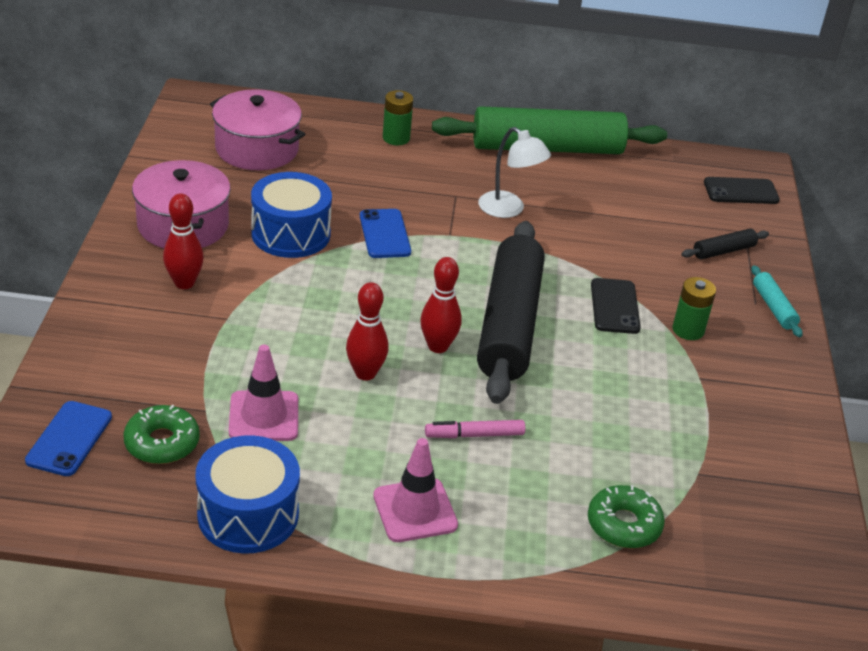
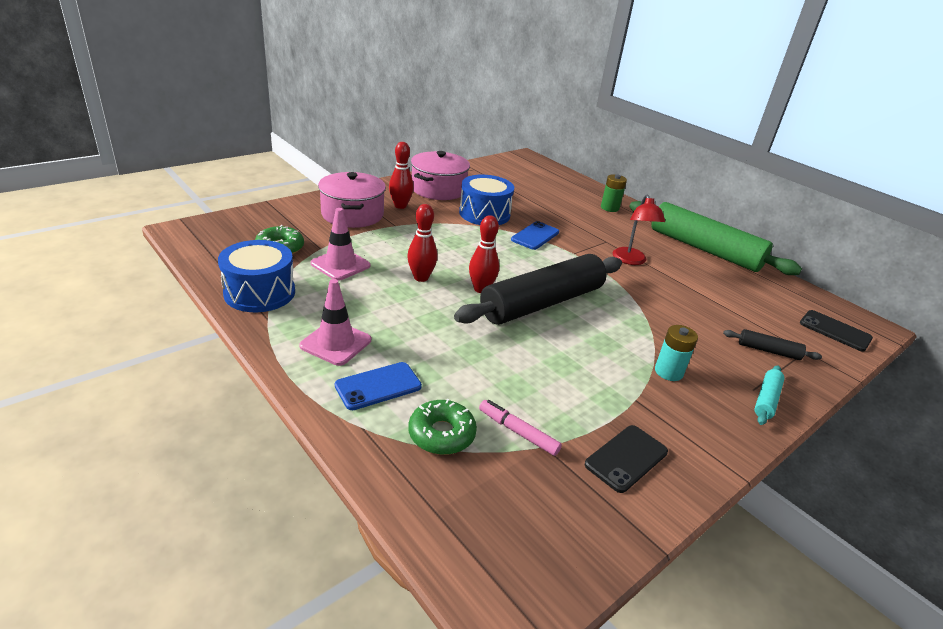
camera: 45 degrees right, 5 degrees down
(69, 439) = (249, 226): blue phone -> blue phone (378, 386)
(257, 149) = (524, 182): pink pot -> pink pot (352, 214)
(475, 435) = (431, 334): pink marker -> pink marker (518, 432)
(509, 209) = (631, 260): white lamp -> red lamp
(614, 306) = (630, 332): black phone -> black phone (626, 458)
(688, 330) = (668, 372): green battery -> turquoise battery

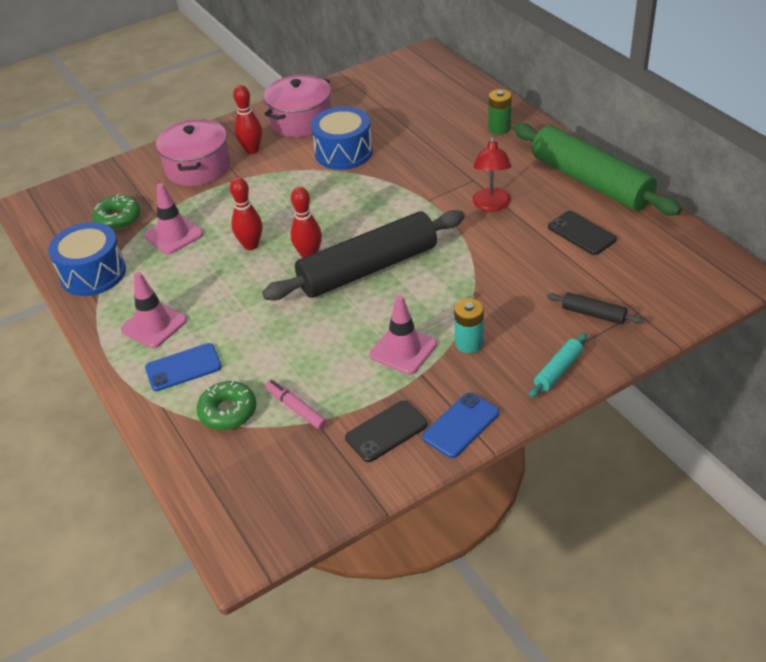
camera: 15 degrees right, 10 degrees up
(535, 236) = (392, 179): blue phone -> blue phone (461, 425)
(607, 376) = (403, 350): none -> pink traffic cone
(835, 331) = (690, 285): black phone -> black phone (581, 233)

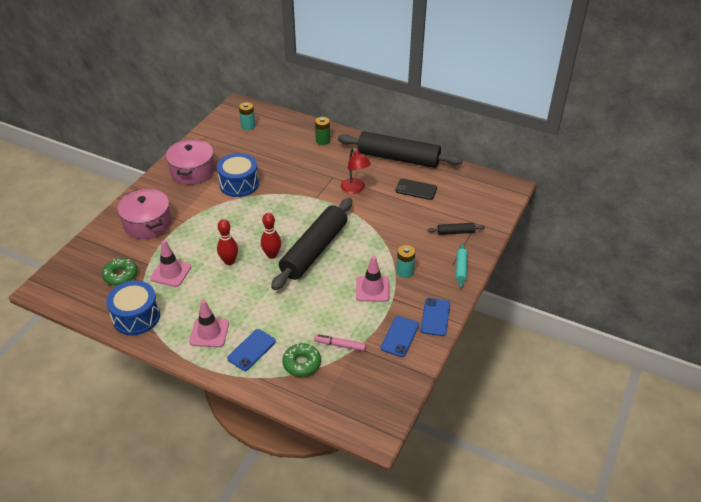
camera: 35 degrees left, 0 degrees up
(252, 150) = (176, 200): red bowling pin -> none
(386, 431) = (399, 336): black phone -> blue phone
(415, 83) = (248, 126): none -> turquoise battery
(590, 181) = (398, 158): green rolling pin -> black rolling pin

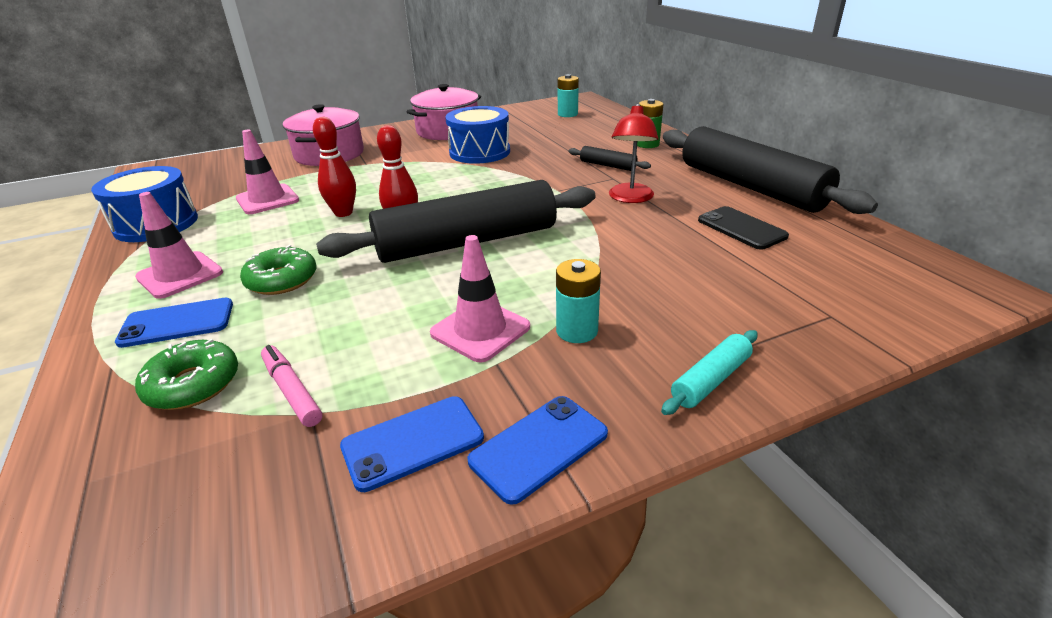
camera: 40 degrees right, 10 degrees down
(120, 275) = (222, 184): green donut -> green donut (282, 280)
(455, 232) = (764, 312): black rolling pin -> black rolling pin (607, 165)

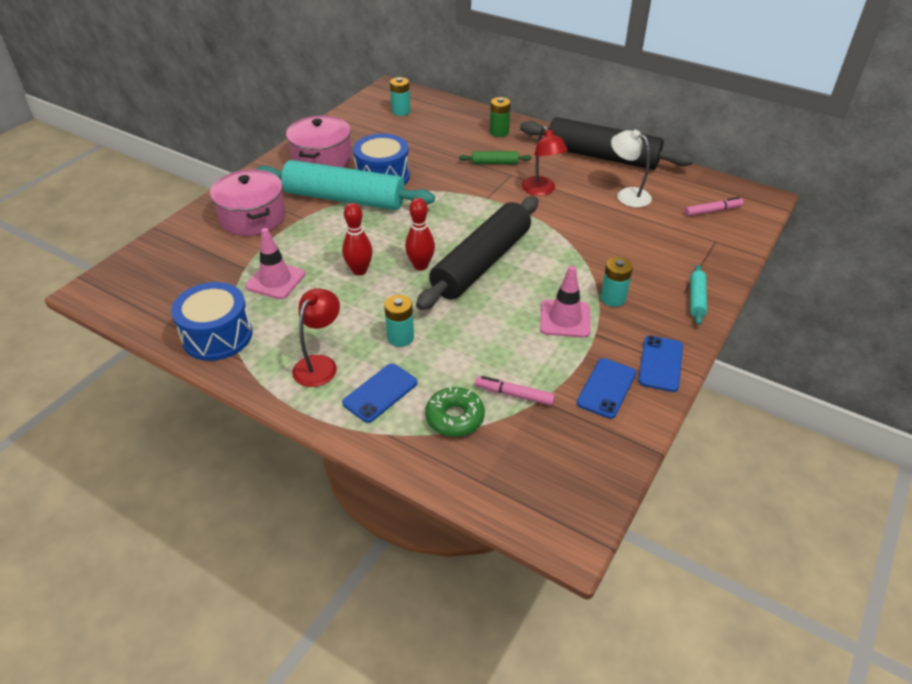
camera: 35 degrees left, 10 degrees up
(180, 275) = (320, 364): pink traffic cone -> red lamp
(282, 280) = (400, 338): green donut -> turquoise battery
(421, 159) = (344, 198): none -> turquoise rolling pin
(607, 165) = (495, 163): black rolling pin -> green rolling pin
(741, 228) = (627, 195): black phone -> white lamp
(864, 278) = (712, 211): none -> pink marker

